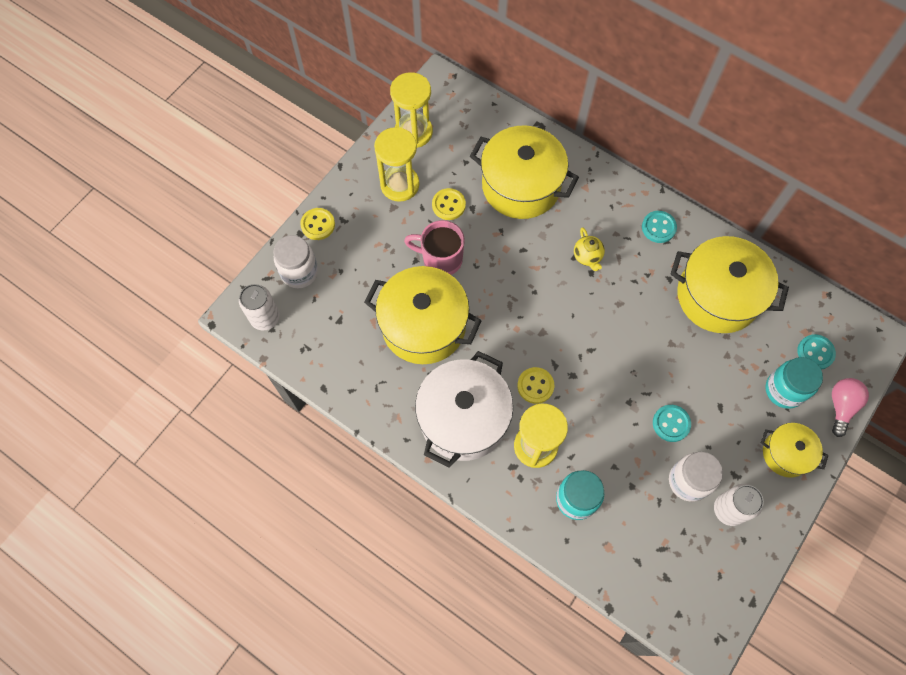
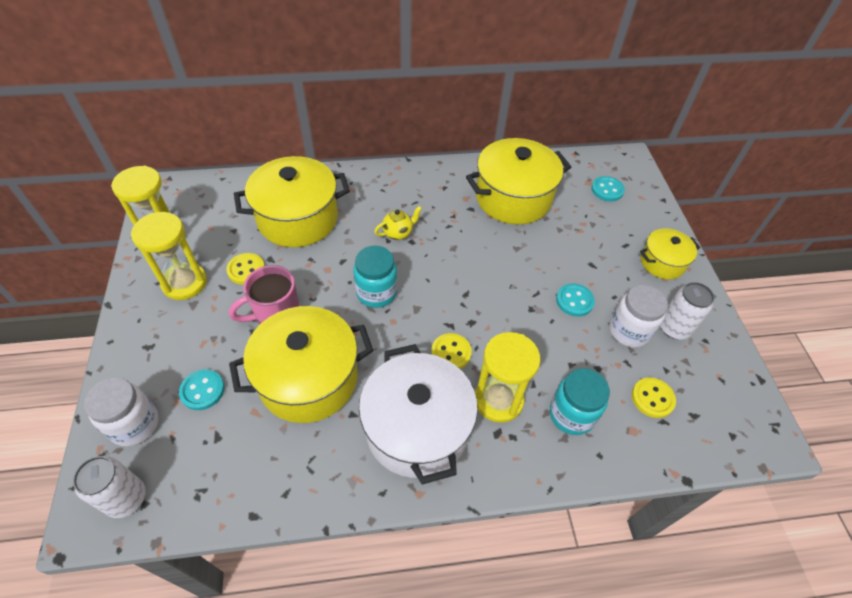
camera: 45 degrees left, 15 degrees down
(318, 225) = (122, 368): yellow button -> yellow button (652, 398)
(587, 257) = (398, 233): yellow teapot -> yellow teapot turned 60 degrees counterclockwise
(658, 227) = (429, 182): turquoise button -> turquoise button (202, 390)
(784, 390) = (616, 225): turquoise jar -> turquoise jar (376, 293)
(841, 406) = (657, 210): pink light bulb -> none

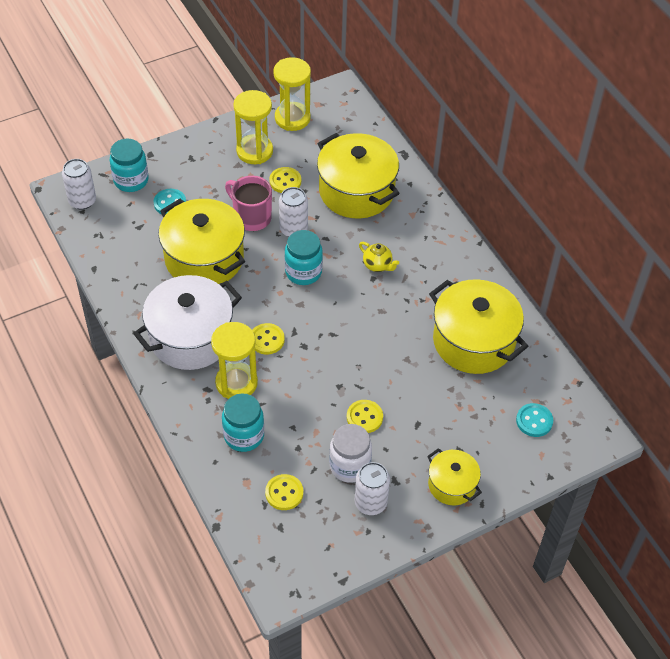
camera: 70 degrees right, 0 degrees up
(135, 424) = (131, 180): white jar -> turquoise jar
(315, 283) = (293, 229): none -> white can
(574, 301) = (364, 417): turquoise button -> yellow button

